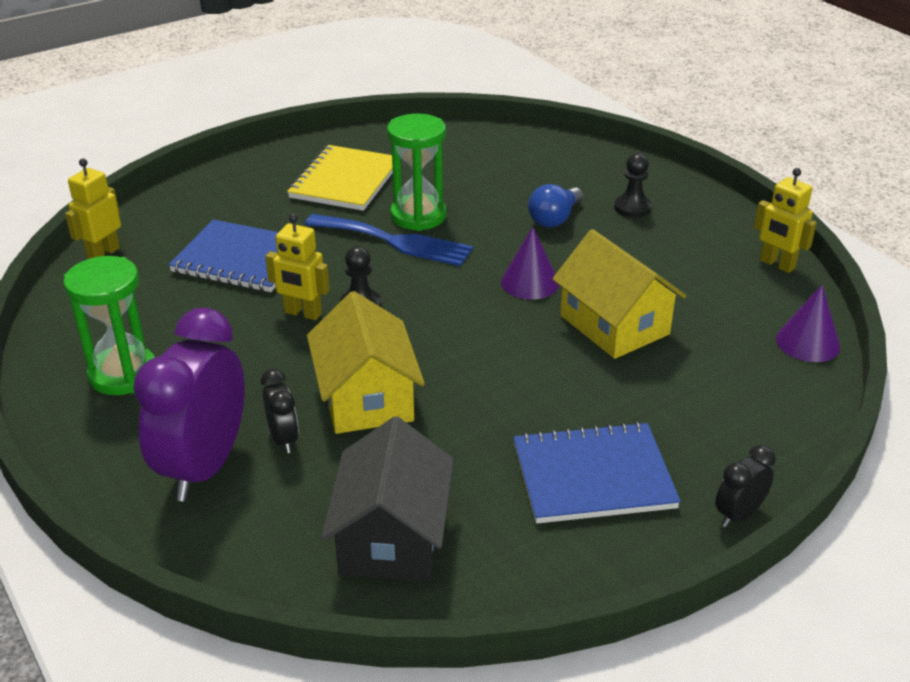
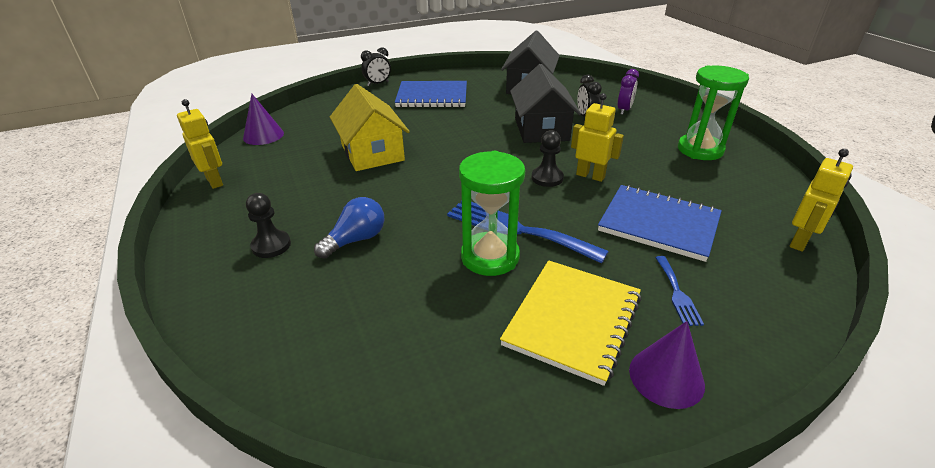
camera: 170 degrees left, 0 degrees up
(204, 467) = (624, 110): purple clock -> purple clock, size x0.46
(253, 204) = (677, 293): none -> blue fork
(366, 397) = (541, 129): yellow house -> black house
(530, 282) = (413, 184): purple cone -> purple cone (666, 377)

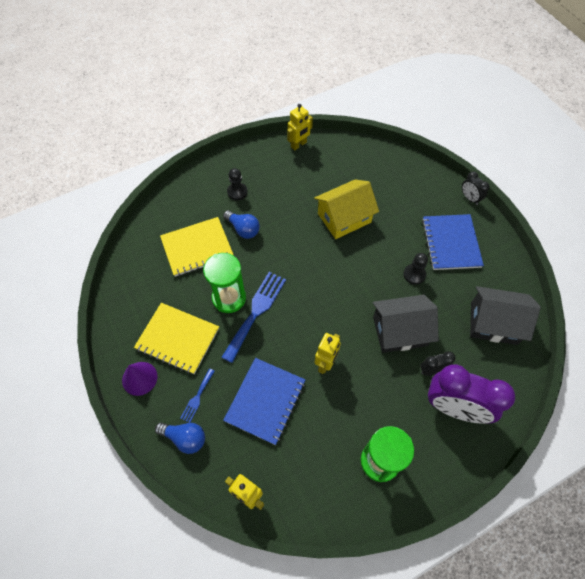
camera: 85 degrees right, 25 degrees up
(263, 135) = (360, 149): purple cone -> none
(376, 297) = (197, 248): none -> yellow notebook
(547, 178) = (319, 332): black pawn -> black pawn (414, 274)
(624, 110) = (454, 407): purple clock -> purple clock, size x2.16
(677, 293) = (197, 397): blue fork -> blue fork turned 60 degrees counterclockwise
(753, 307) = (185, 438): none -> blue light bulb

